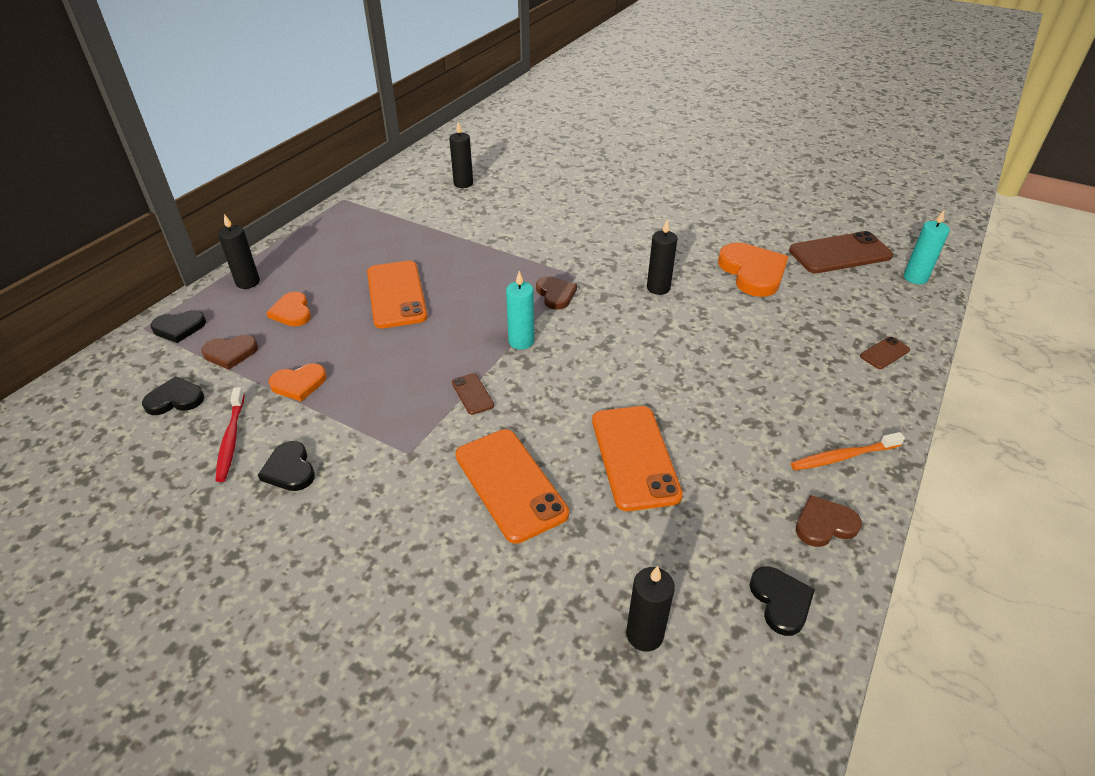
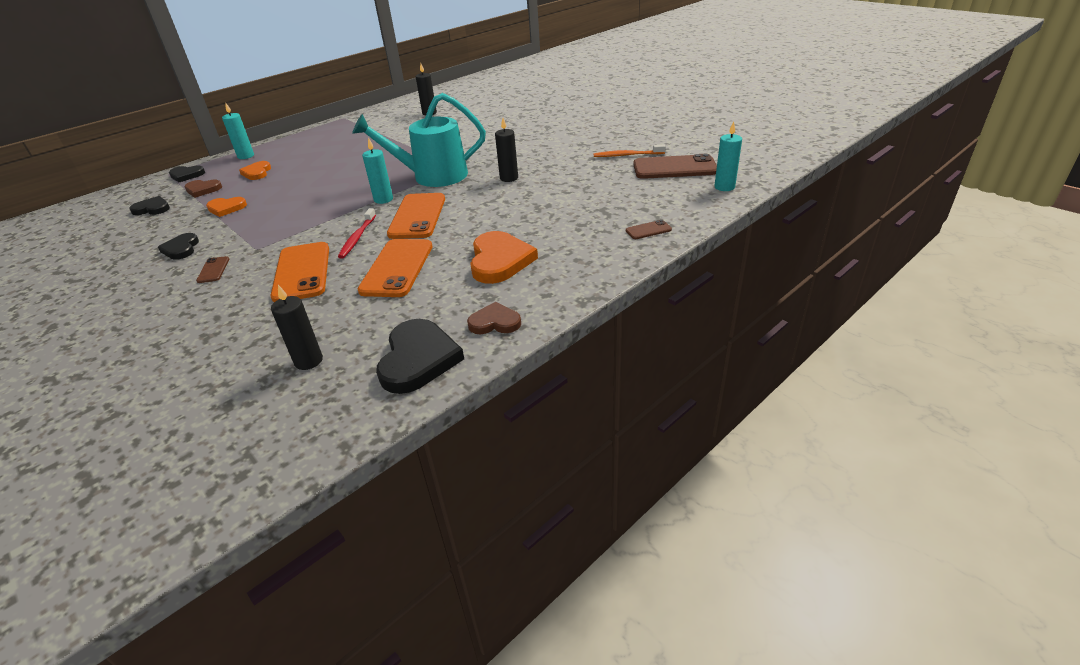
camera: 20 degrees right, 5 degrees down
(231, 439) = (163, 231): red toothbrush -> red toothbrush (357, 238)
(248, 282) = (246, 156): black candle -> turquoise candle
(396, 294) = (328, 169): orange phone -> orange phone (417, 216)
(472, 394) = (324, 224): brown phone -> brown phone (213, 270)
(555, 294) = (432, 176): brown heart -> turquoise watering can
(752, 272) = (590, 174): orange heart -> orange heart (499, 260)
(781, 601) = (418, 359): black heart -> black heart, size x1.72
(843, 456) = (549, 286): orange toothbrush -> orange toothbrush (627, 155)

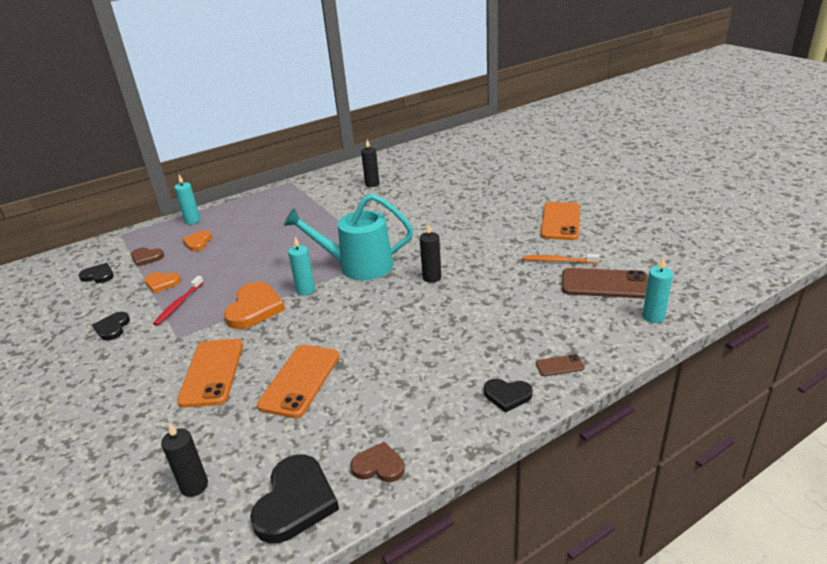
camera: 10 degrees right, 5 degrees down
(186, 175) = (136, 238): black heart -> black heart (507, 395)
(213, 270) = (134, 358): brown phone -> none
(357, 238) = (271, 336): red toothbrush -> red toothbrush (178, 304)
(417, 216) = (333, 316): orange phone -> orange phone (560, 221)
(499, 260) = (400, 385): orange heart -> orange heart (254, 308)

